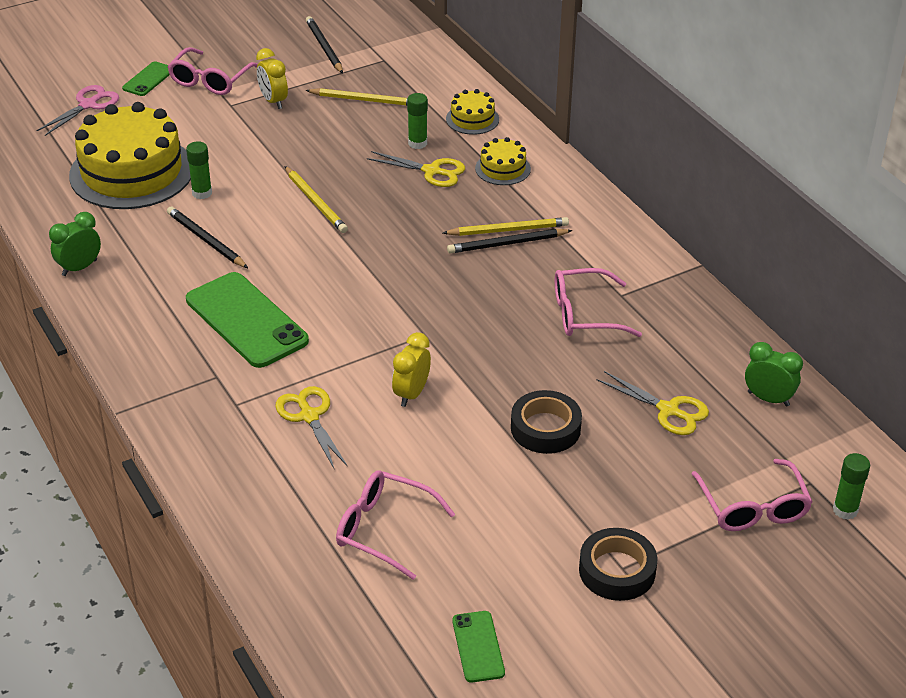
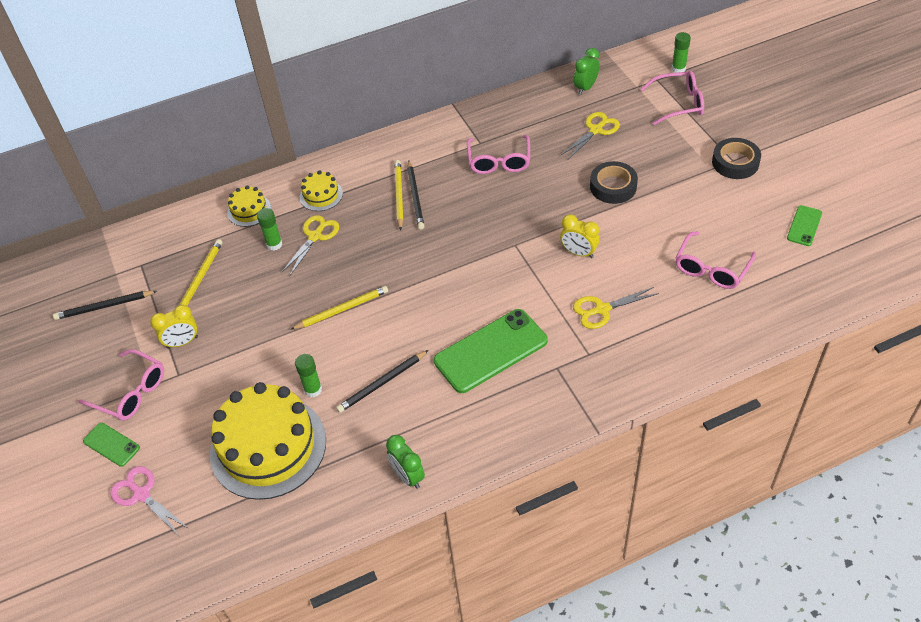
camera: 80 degrees left, 10 degrees up
(478, 647) = (804, 226): green phone -> green phone turned 60 degrees counterclockwise

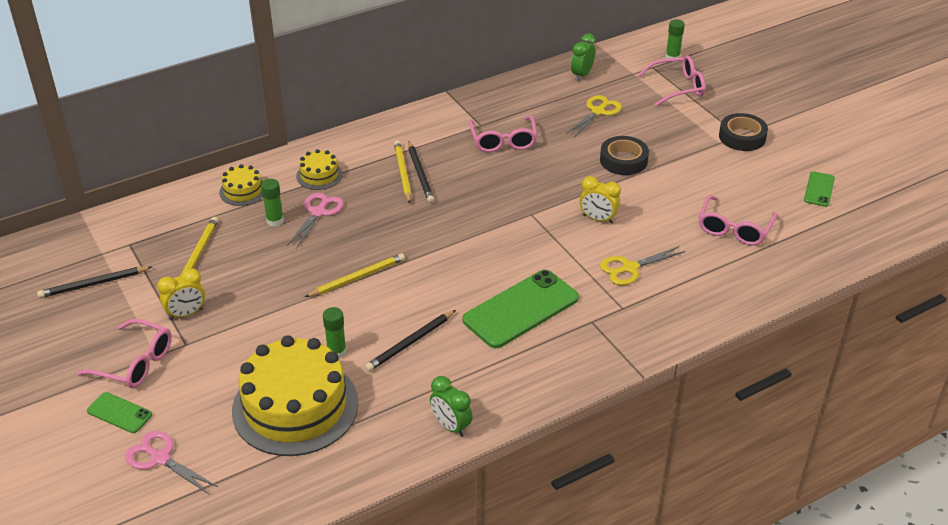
camera: 10 degrees left, 10 degrees down
(315, 236) = (318, 212): yellow scissors -> pink scissors

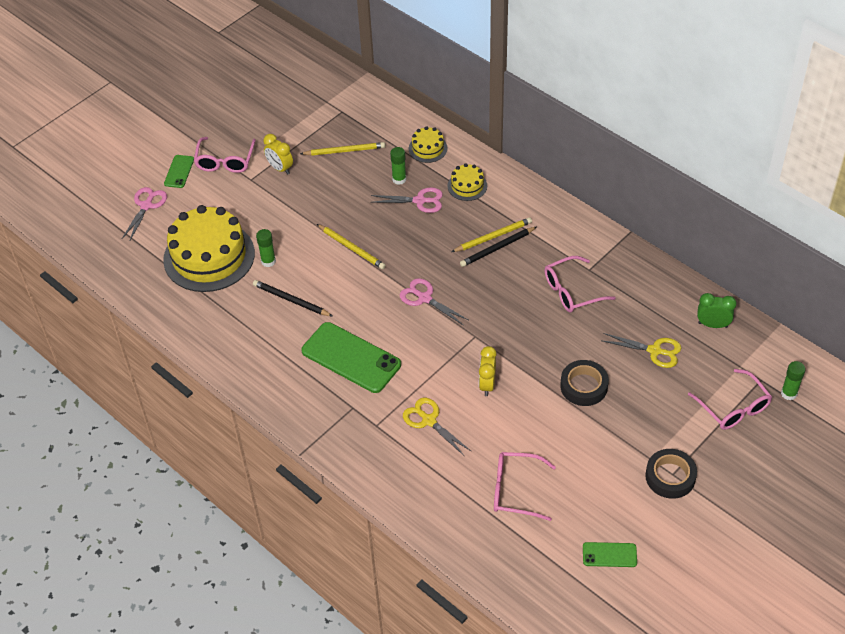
camera: 75 degrees right, 10 degrees up
(93, 284) = (293, 110): black pencil -> none
(451, 426) = (214, 347): green clock -> none
(462, 237) = (424, 298): none -> pink scissors

